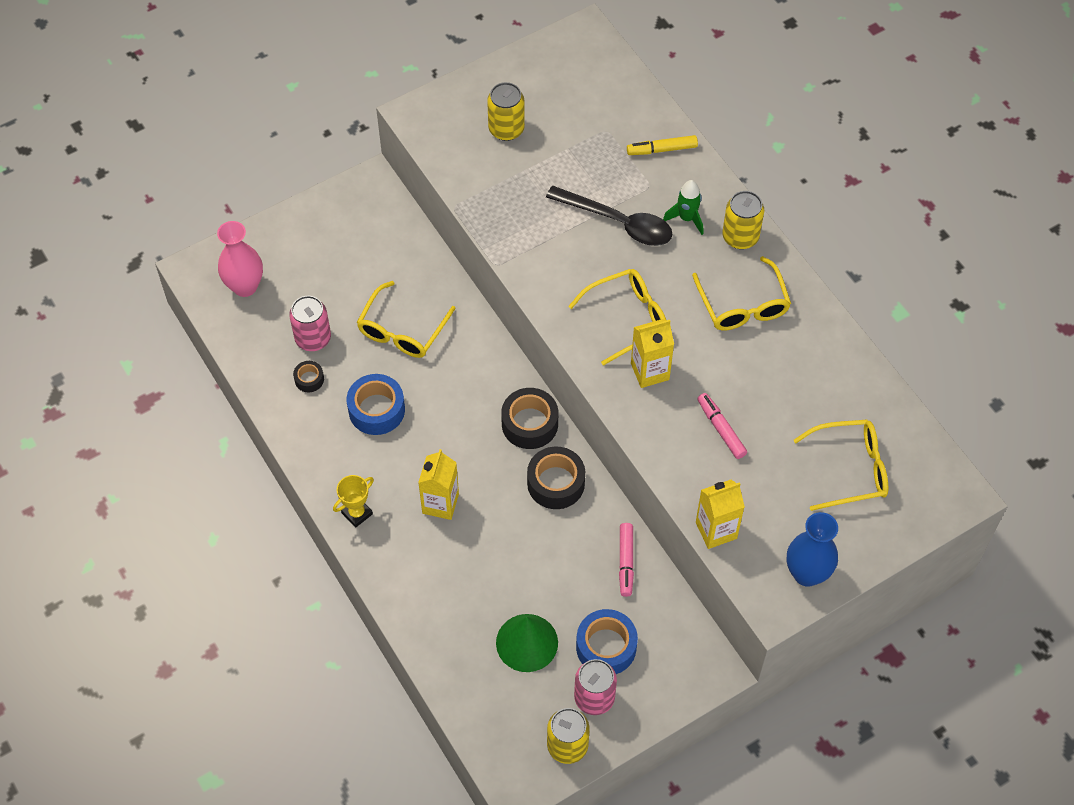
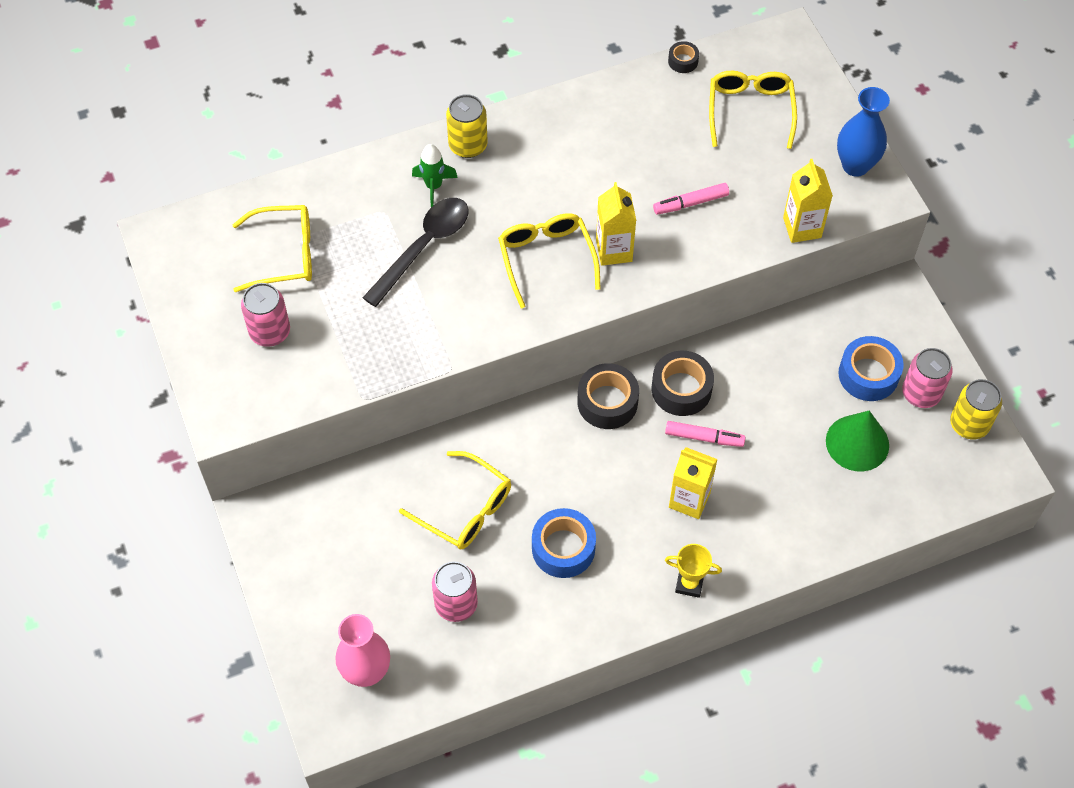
camera: 80 degrees left, 0 degrees up
(309, 379) = (510, 614): black tape -> black tape (683, 61)
(357, 513) = (689, 584): yellow trophy -> yellow trophy turned 45 degrees counterclockwise
(506, 129) = (270, 332): yellow can -> pink can
(626, 562) = (778, 342): pink marker -> pink marker (704, 437)
(662, 149) = (339, 192): yellow marker -> none
(743, 305) = (551, 159): yellow glasses -> yellow glasses (285, 254)

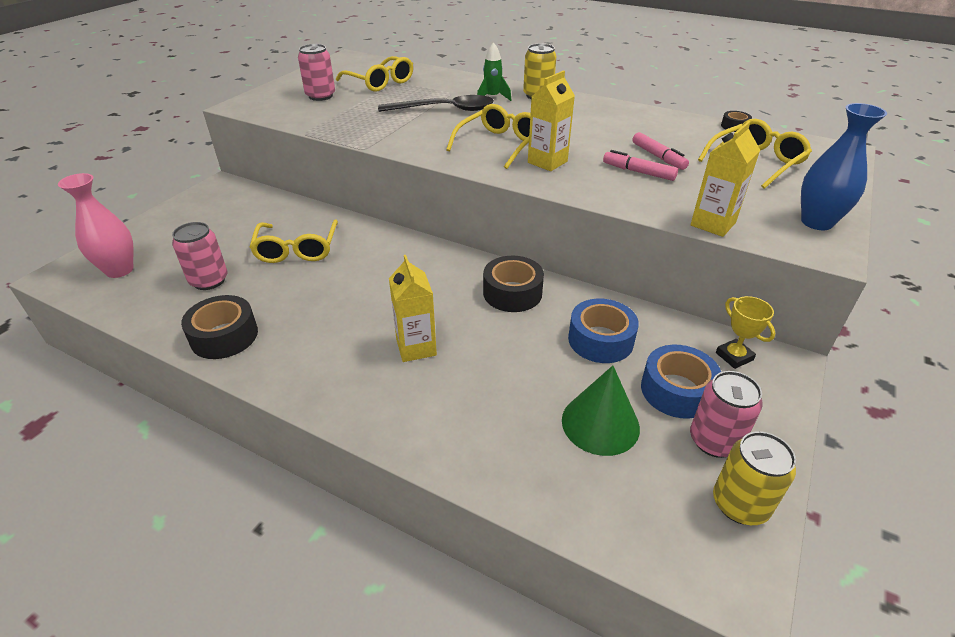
camera: 50 degrees right, 20 degrees down
(563, 548) = (303, 305): blue tape -> blue tape (600, 340)
(607, 402) = (456, 266): black tape -> black tape (224, 336)
(689, 584) = (330, 390): yellow trophy -> yellow trophy (734, 356)
(704, 437) = (484, 325): pink marker -> pink marker (658, 157)

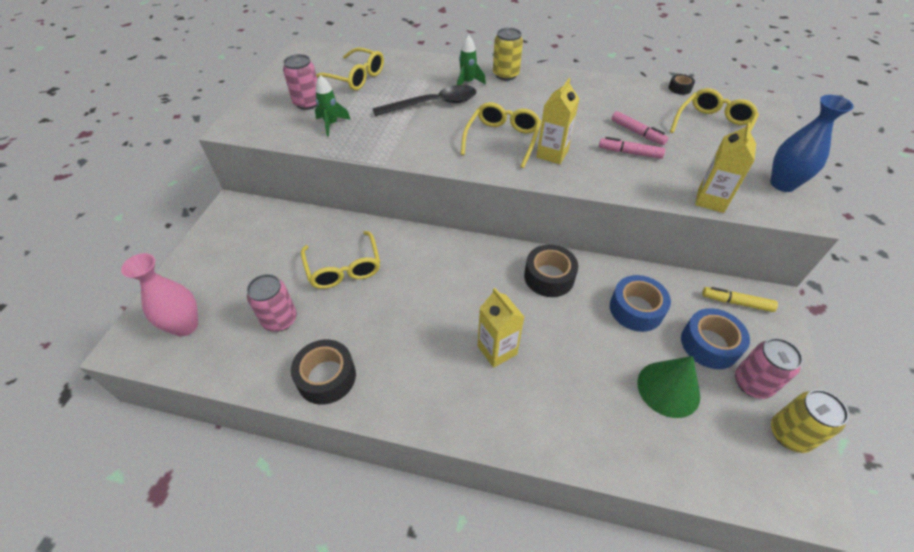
camera: 15 degrees left, 10 degrees up
(332, 113) = (331, 124): none -> green rocket
(734, 356) = (736, 303): yellow trophy -> yellow marker

